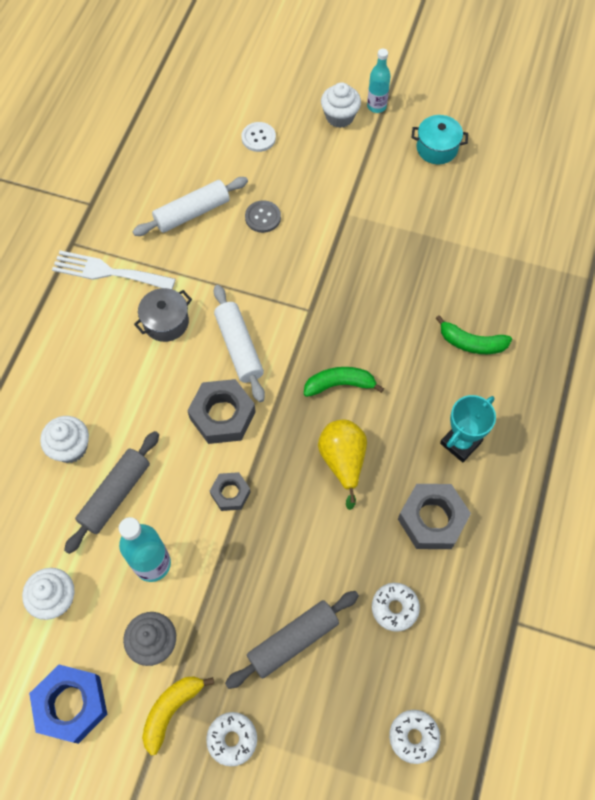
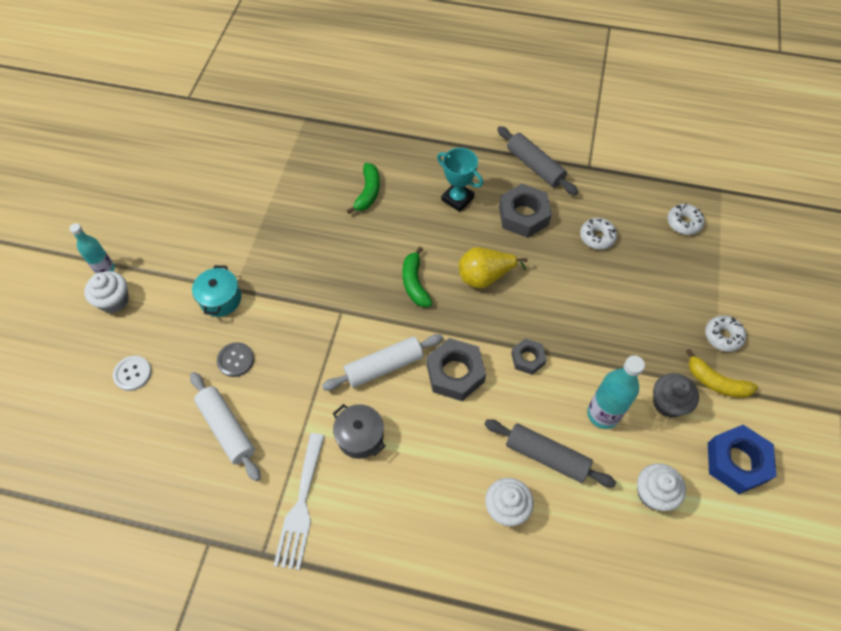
camera: 95 degrees left, 5 degrees down
(293, 641) = (639, 301): grey rolling pin -> grey rolling pin (535, 166)
(437, 148) = (163, 219): turquoise pot -> turquoise pot (220, 299)

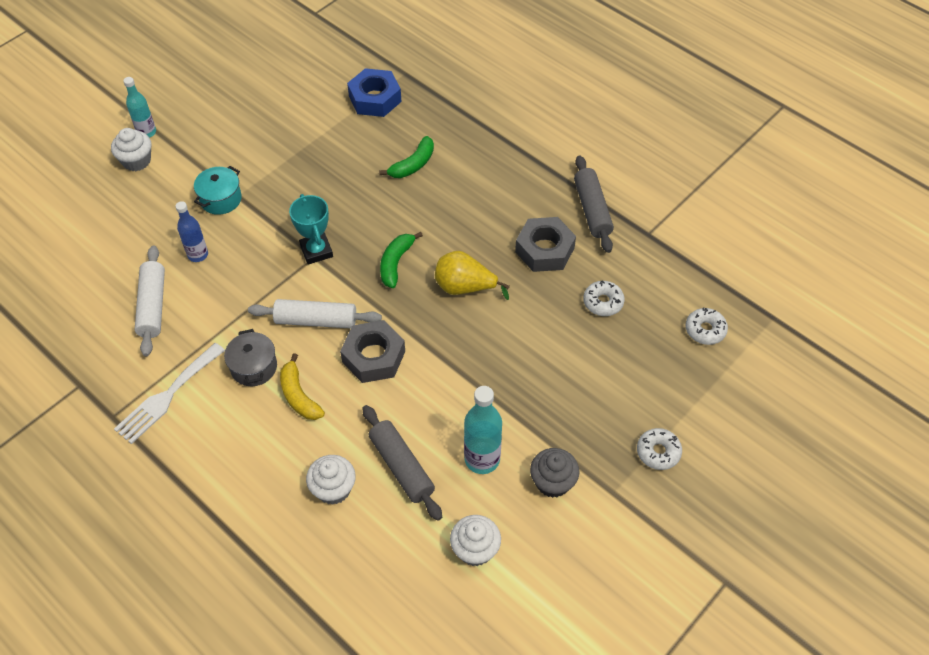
camera: 30 degrees right, 5 degrees down
(132, 374) = (111, 226): white button -> none
(235, 360) = (198, 255): grey button -> blue bottle
(457, 199) = (492, 207): turquoise trophy -> turquoise trophy (316, 251)
(527, 358) = (449, 377): grey nut -> none
(716, 382) = (616, 488): yellow banana -> yellow banana (299, 396)
(736, 462) = (578, 567): blue nut -> blue nut (375, 99)

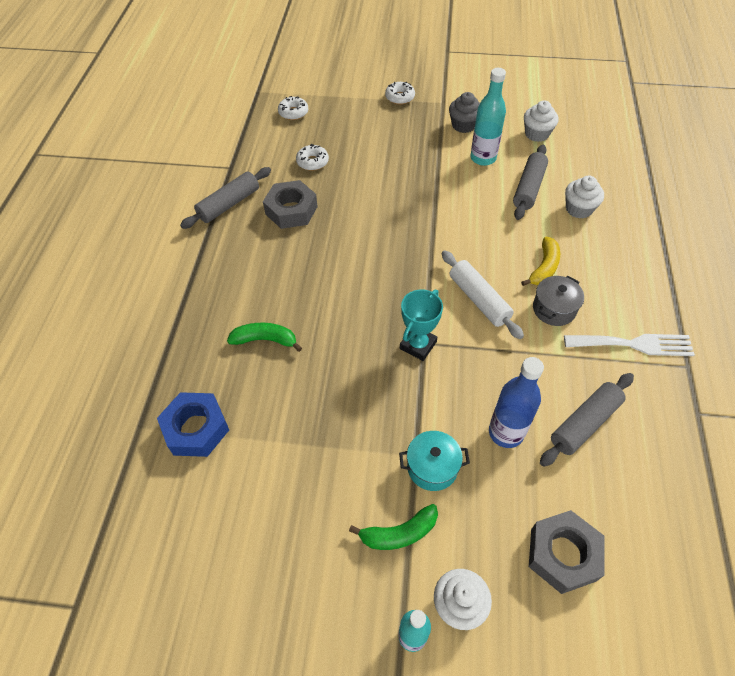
camera: 125 degrees left, 0 degrees up
(152, 306) = (584, 423): white rolling pin -> grey rolling pin
(198, 255) = (506, 432): blue bottle -> blue bottle, size x1.51
(374, 357) = (472, 248): grey nut -> grey nut (563, 554)
(396, 263) = (381, 285): green banana -> green banana (399, 533)
(465, 287) = (365, 234): yellow pear -> none

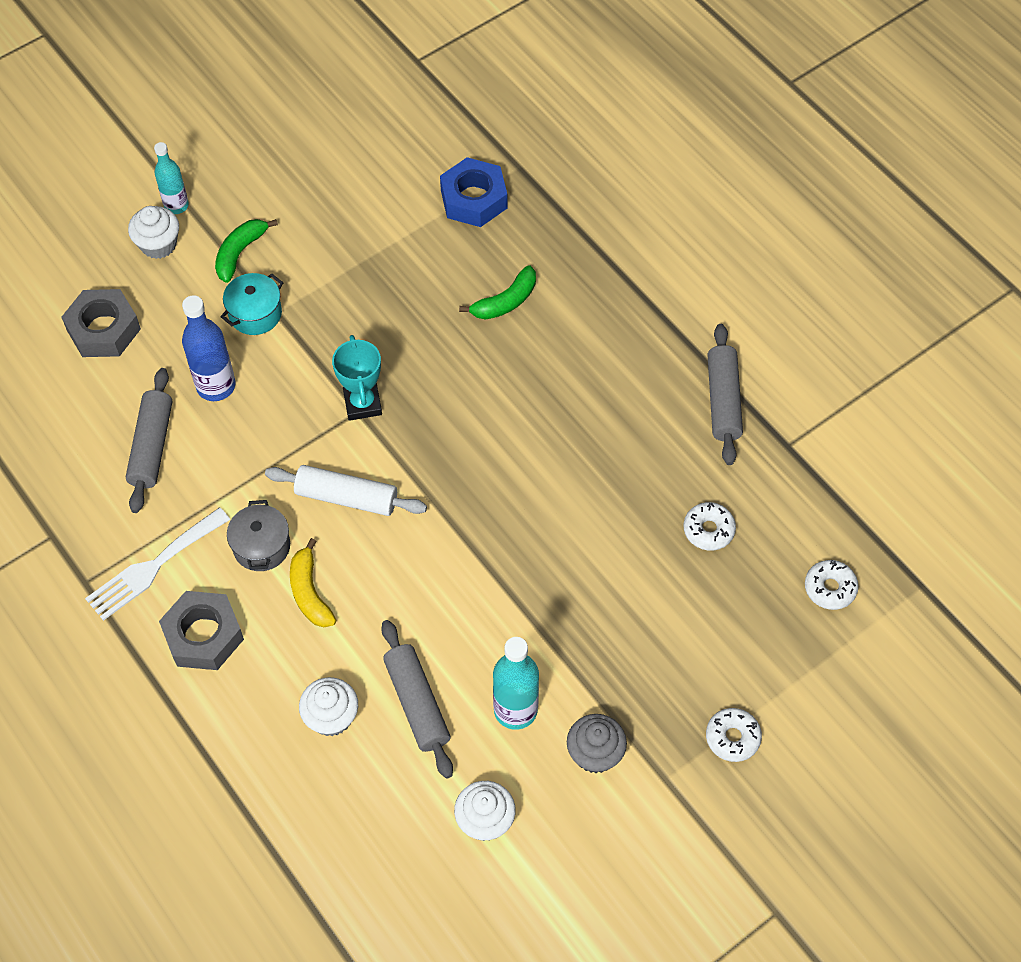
camera: 135 degrees right, 5 degrees up
(291, 210) = (650, 447): grey nut -> grey nut (203, 635)

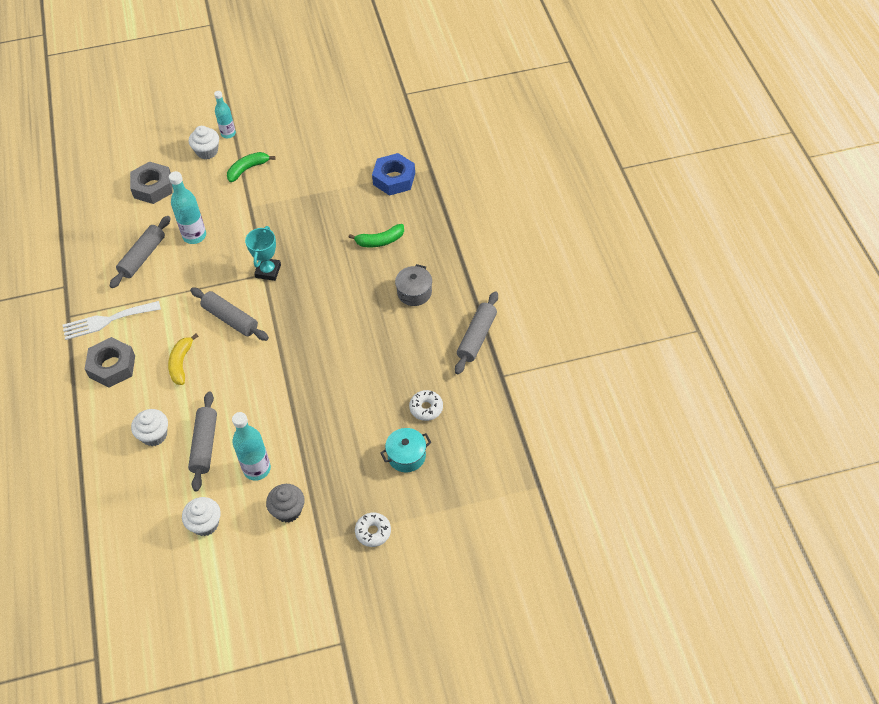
camera: 25 degrees right, 5 degrees down
(216, 386) = (194, 236): blue bottle -> turquoise bottle
(255, 314) = (237, 204): turquoise pot -> turquoise pot (406, 456)
(261, 546) = (170, 329): grey pot -> grey pot (414, 292)
(346, 497) = (230, 319): white rolling pin -> grey rolling pin
(830, 588) = (480, 467): white donut -> none

